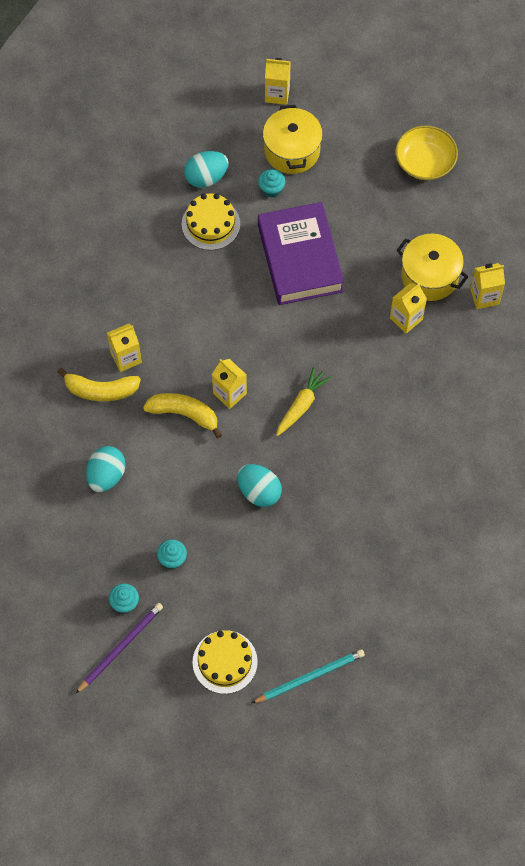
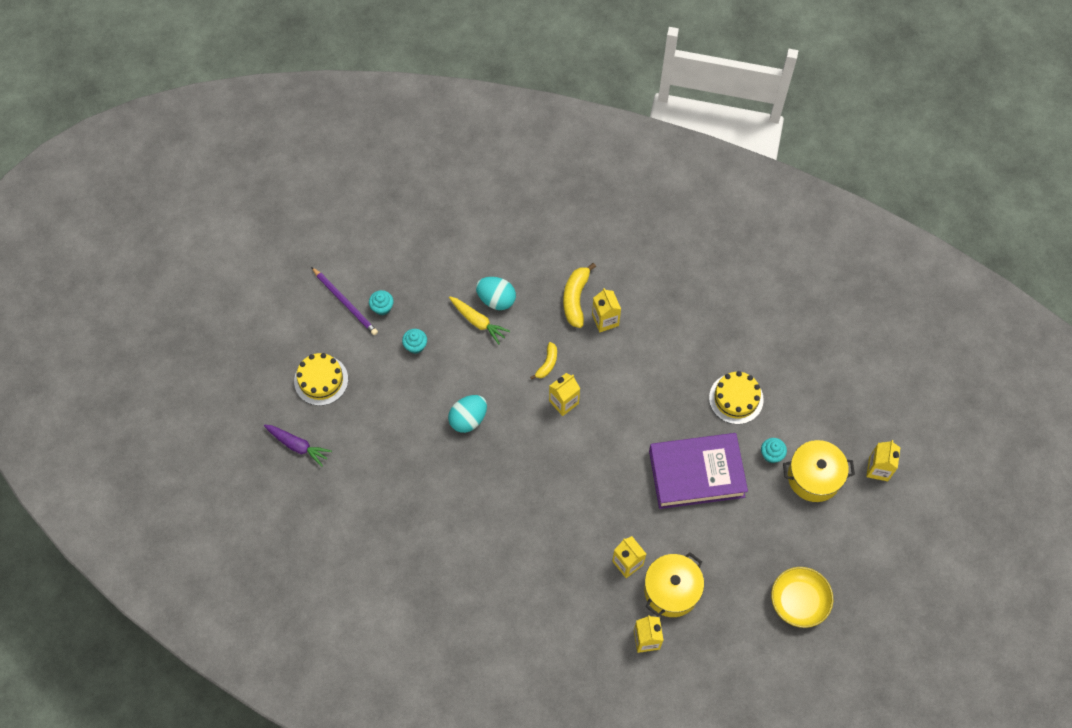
camera: 95 degrees right, 0 degrees up
(184, 414) = (547, 364): yellow banana -> yellow banana, size x0.60
(206, 177) = (786, 398): turquoise egg -> none
(301, 405) = (547, 461): yellow carrot -> yellow carrot (478, 321)
(310, 677) = (297, 445): turquoise pencil -> purple carrot

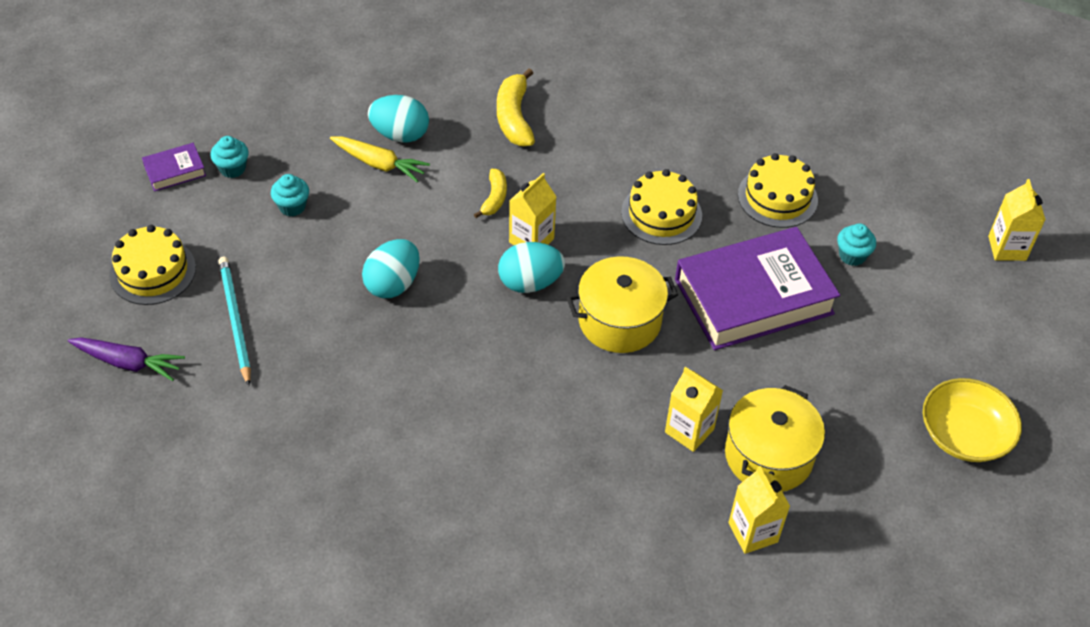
camera: 15 degrees left, 15 degrees down
(345, 302) = (175, 171): purple pencil -> purple book
(366, 427) = (235, 320): none -> turquoise pencil
(555, 435) = (530, 282): none -> turquoise egg
(605, 320) = (563, 135): yellow carton -> none
(654, 397) = (661, 214): none -> yellow cake
(814, 477) = (922, 272): yellow pot -> yellow pot (619, 321)

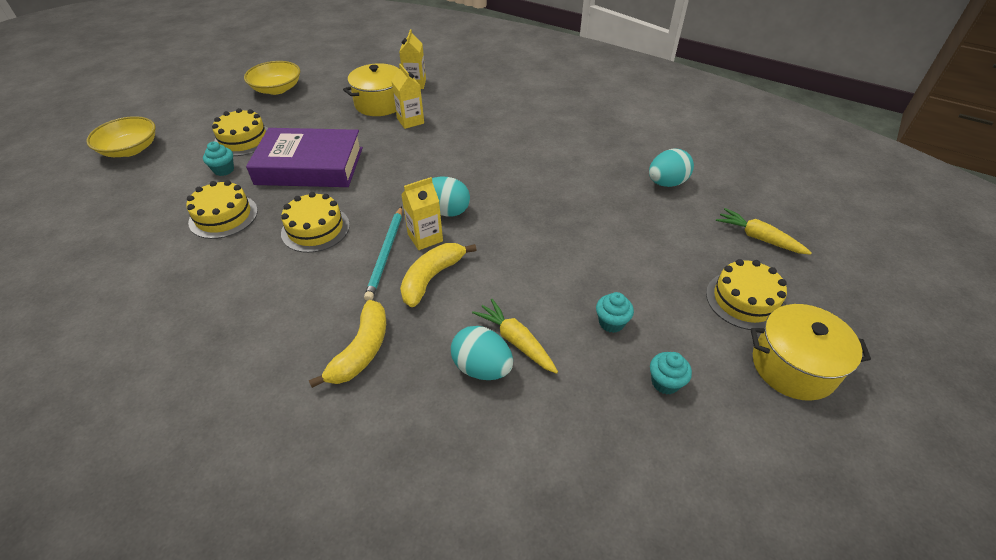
camera: 155 degrees left, 5 degrees down
(128, 363) = (758, 238): purple carrot -> yellow carrot
(175, 171) = (728, 399): purple book -> none
(235, 320) = (674, 244): turquoise pencil -> turquoise pencil (386, 254)
(393, 284) = (546, 237): turquoise egg -> turquoise egg (666, 183)
(494, 198) = (432, 278): yellow banana -> yellow banana, size x1.65
(619, 321) = (404, 175): yellow pot -> yellow pot (793, 366)
(888, 311) = (243, 139): none -> yellow cake
(1007, 248) = (130, 149): yellow carton -> yellow bowl

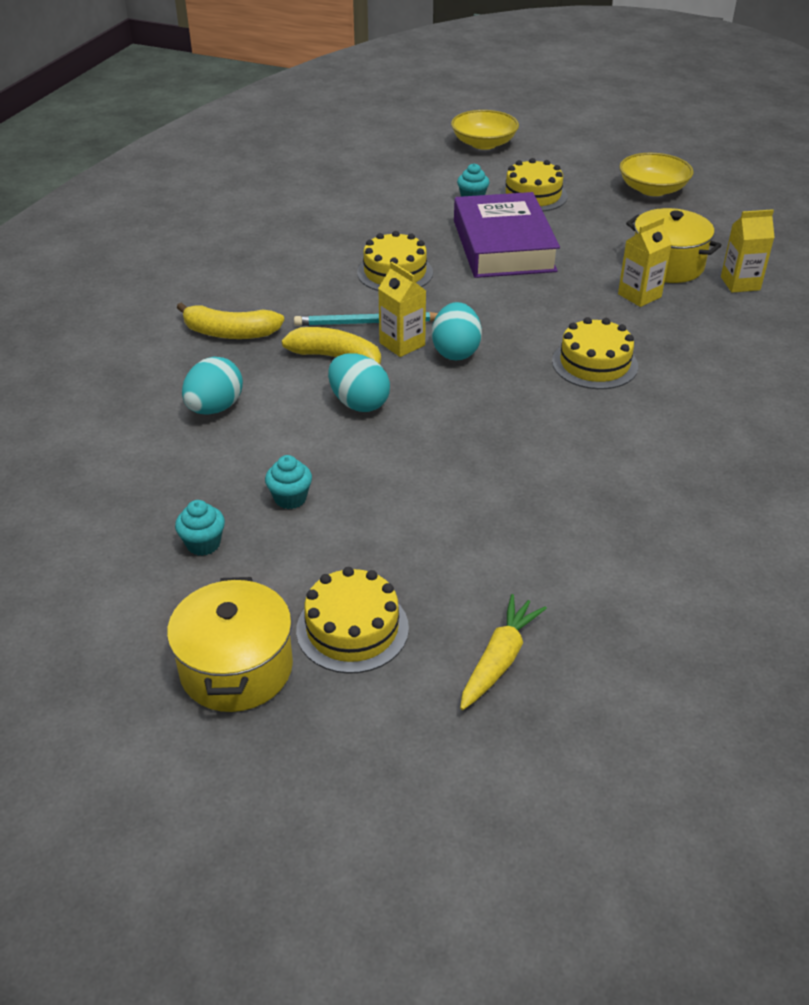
camera: 80 degrees right, 5 degrees down
(223, 216) = (397, 218): yellow cake -> yellow cake (594, 364)
(516, 341) = (253, 427): yellow carrot -> none
(666, 183) = (605, 553): turquoise egg -> turquoise egg (359, 403)

